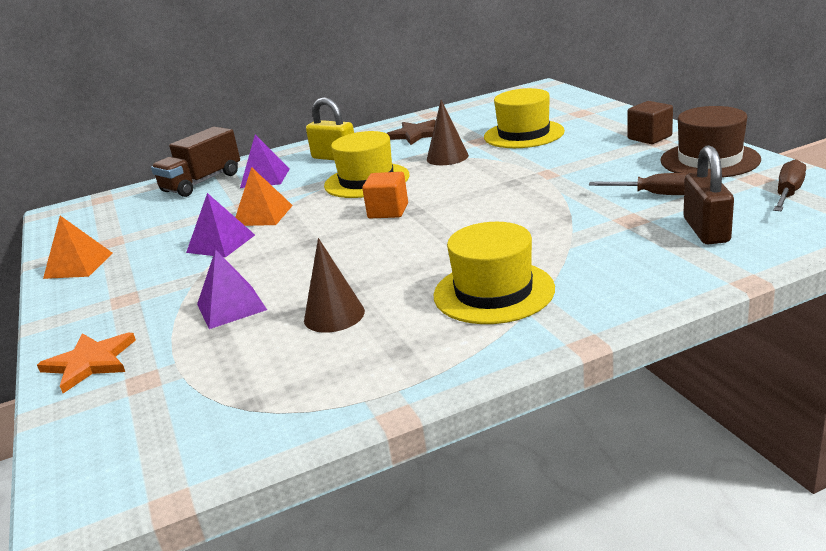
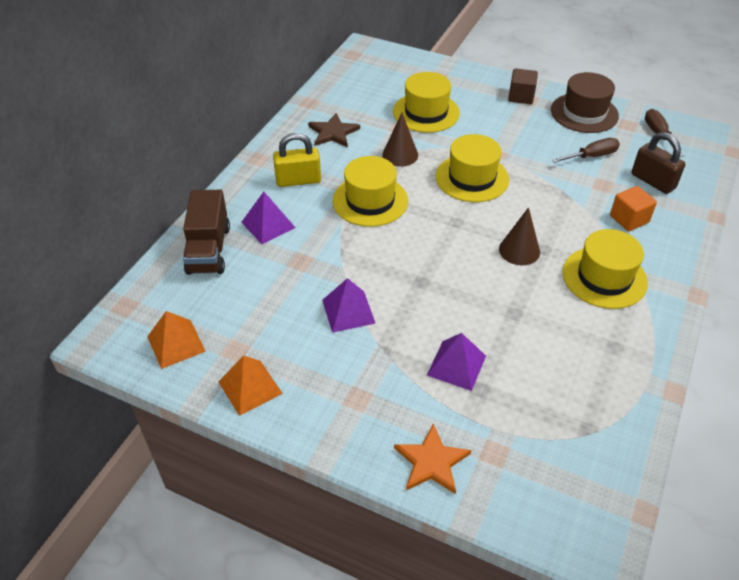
camera: 45 degrees left, 20 degrees up
(263, 215) = (336, 268): orange pyramid -> orange pyramid (176, 344)
(334, 315) = (537, 339): brown cone -> brown cone (519, 250)
(388, 211) = (436, 229): orange cube -> orange cube (629, 219)
(487, 185) = (472, 178): none -> yellow hat

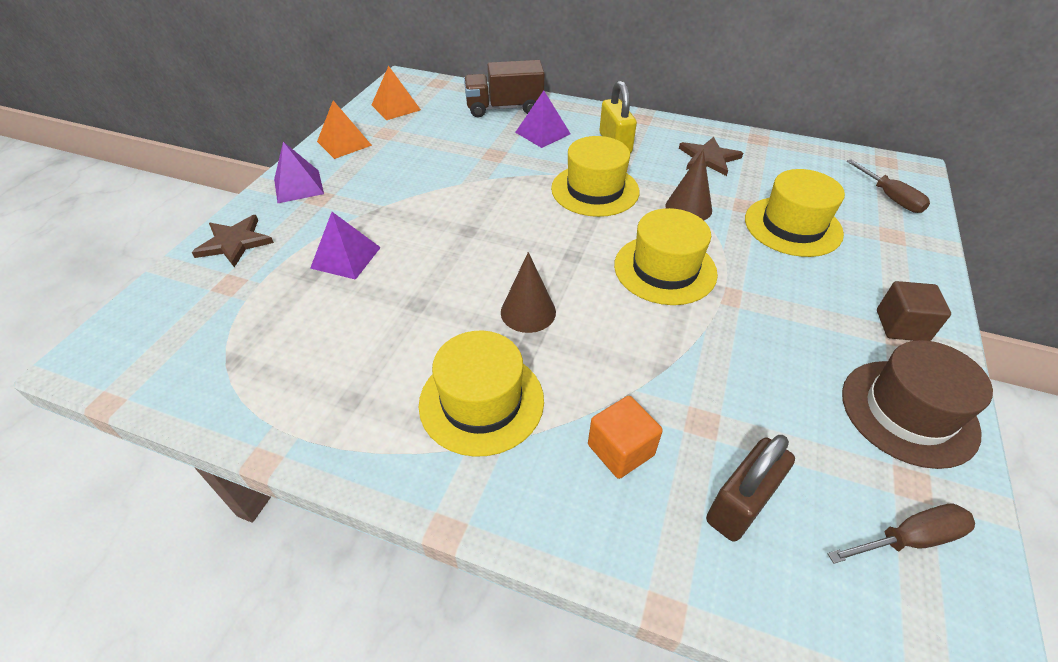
camera: 85 degrees right, 0 degrees up
(348, 311) = (426, 185): purple pyramid -> purple pyramid (298, 186)
(431, 462) = (234, 242): orange star -> brown star
(591, 156) = (776, 411): brown screwdriver -> brown screwdriver (890, 197)

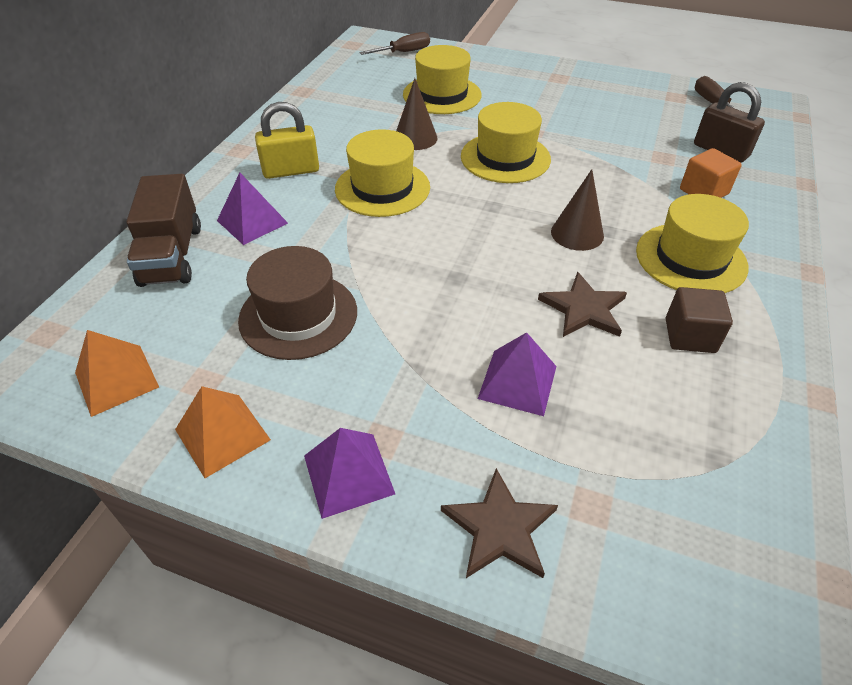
camera: 90 degrees left, 0 degrees up
(708, 158) = (333, 119): brown star -> brown star (584, 309)
(901, 326) = (549, 75): brown cube -> brown cube (690, 335)
(908, 412) = (624, 88): brown hat -> brown hat (298, 315)

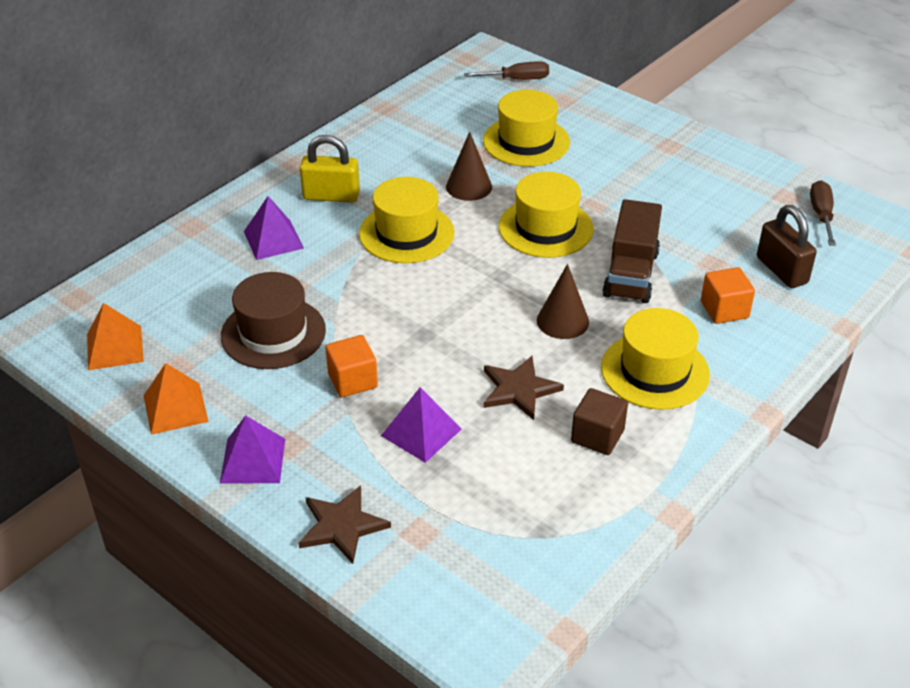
camera: 20 degrees right, 5 degrees down
(172, 255) = (194, 255): brown truck -> brown truck (631, 274)
(412, 344) = (352, 380): none -> orange cube

